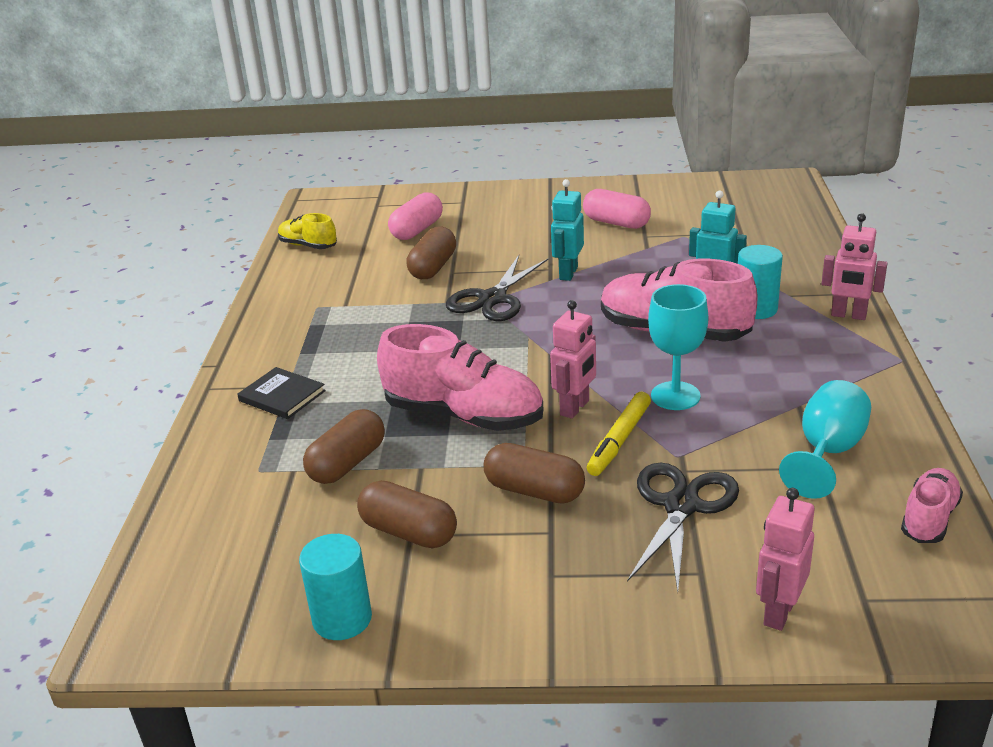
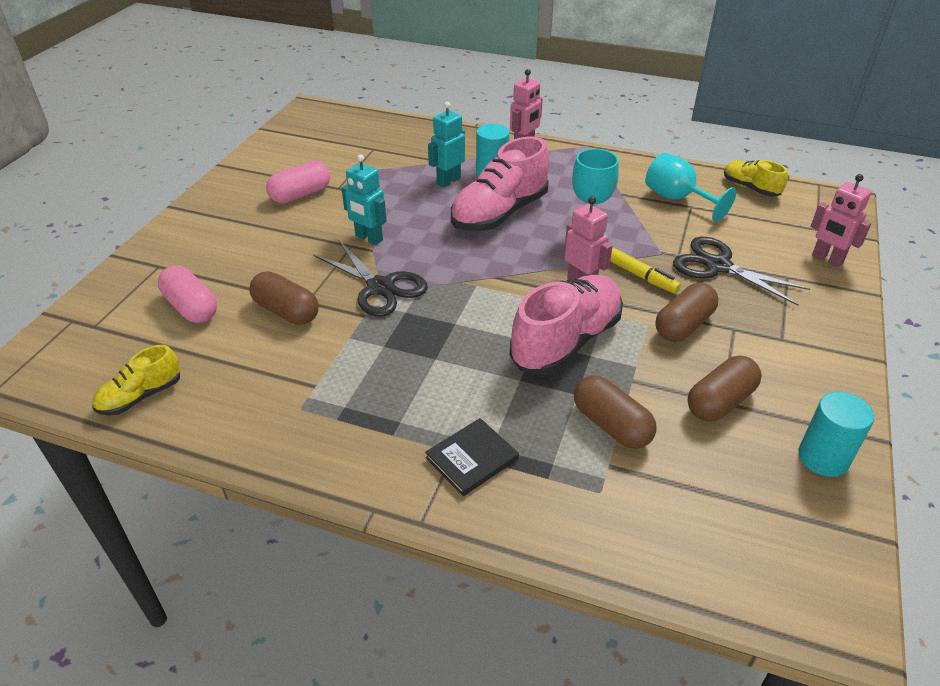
camera: 75 degrees left, 10 degrees up
(929, 518) = (750, 188): pink shoe -> yellow shoe

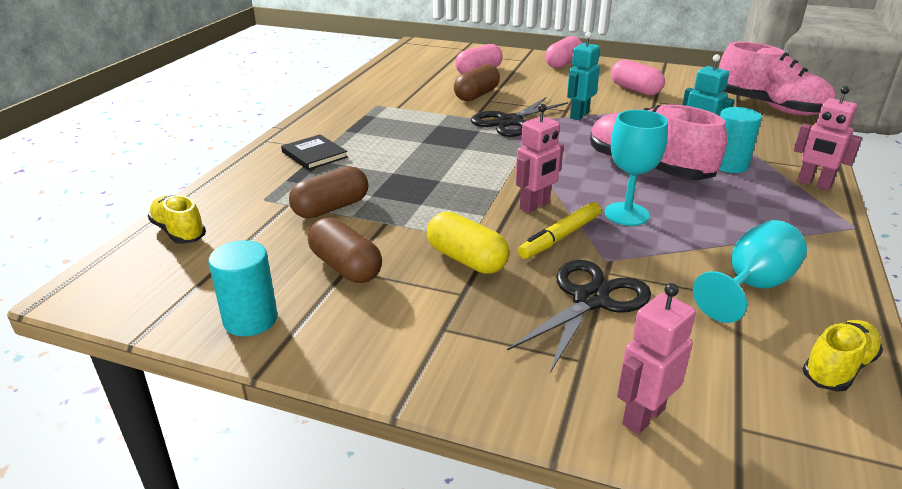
camera: 90 degrees right, 10 degrees down
(141, 396) = (395, 69): yellow shoe -> yellow shoe (179, 232)
(189, 234) = (563, 63): none -> pink capsule
(566, 341) = (441, 193): pink shoe -> pink shoe (770, 107)
(683, 325) = (466, 259): brown capsule -> yellow capsule

